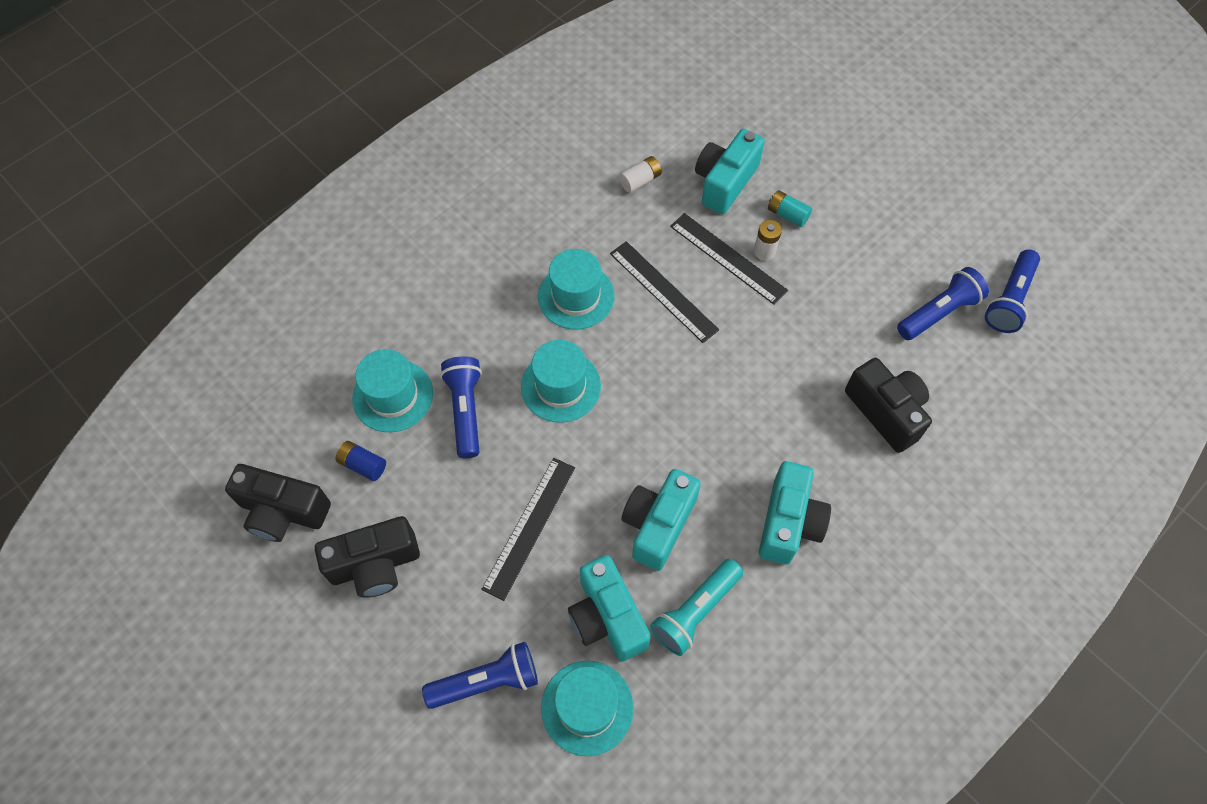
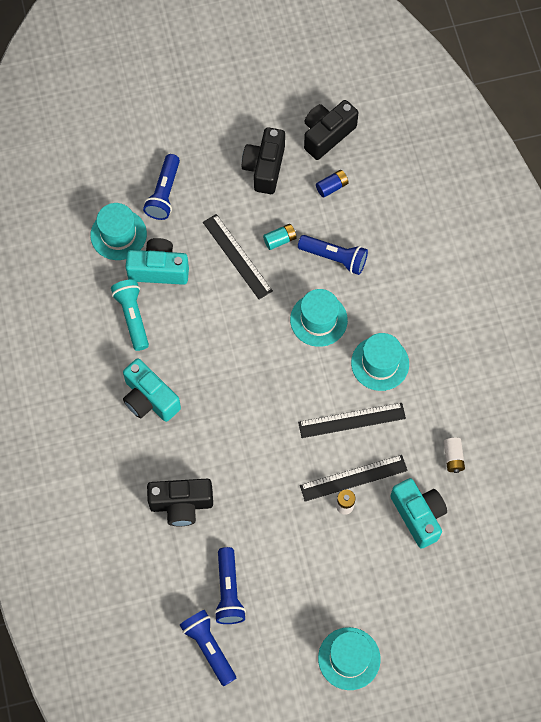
camera: 120 degrees right, 5 degrees up
(393, 396) = (369, 222): turquoise hat -> turquoise hat (349, 658)
(658, 524) = (194, 326): turquoise camera -> none
(787, 215) = (366, 541): turquoise battery -> turquoise battery (280, 240)

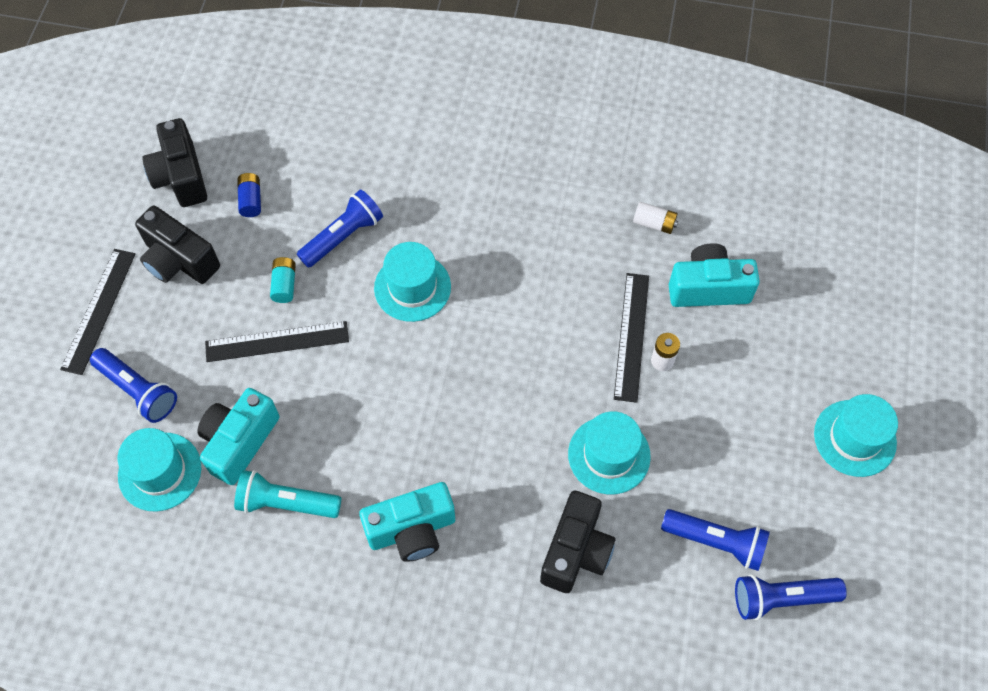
camera: 65 degrees left, 5 degrees down
(351, 420) = (558, 307): black ruler -> black ruler (98, 310)
(380, 363) = (502, 247): turquoise hat -> turquoise hat (609, 455)

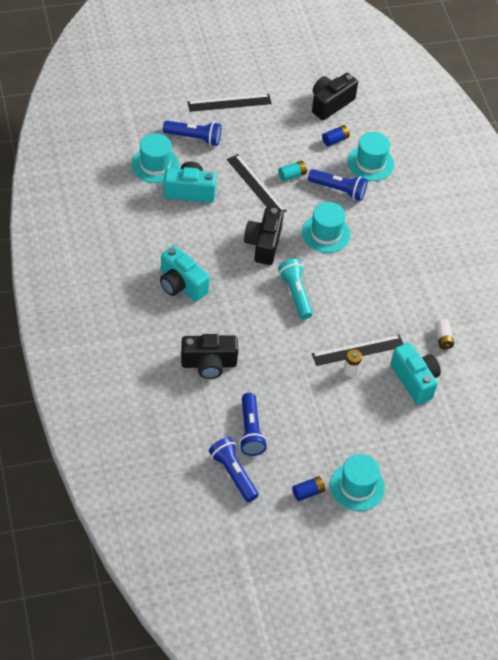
camera: 60 degrees right, 10 degrees down
(138, 390) = (194, 138): blue flashlight -> blue flashlight turned 90 degrees counterclockwise
(179, 260) = (278, 124): black camera -> black camera (263, 244)
(286, 503) = (166, 224): turquoise flashlight -> turquoise flashlight (295, 294)
(609, 455) = (275, 362): turquoise hat -> turquoise hat (370, 163)
(845, 507) = (308, 492): none -> blue battery

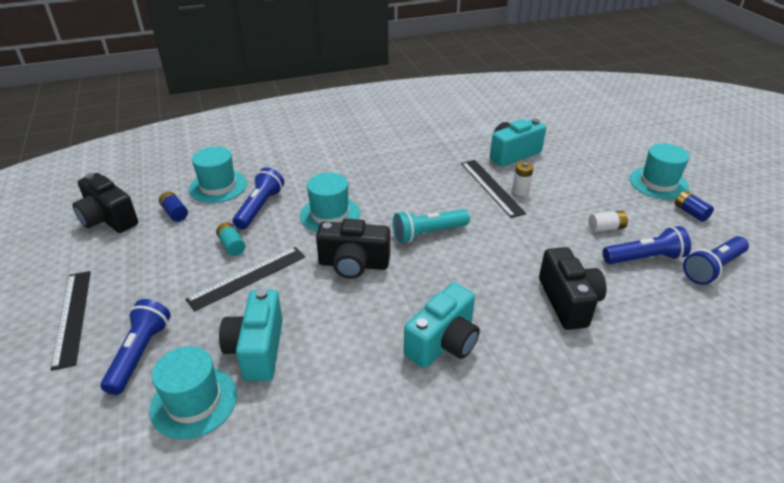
camera: 90 degrees left, 15 degrees down
(443, 338) = (455, 140): white battery -> white battery (606, 228)

